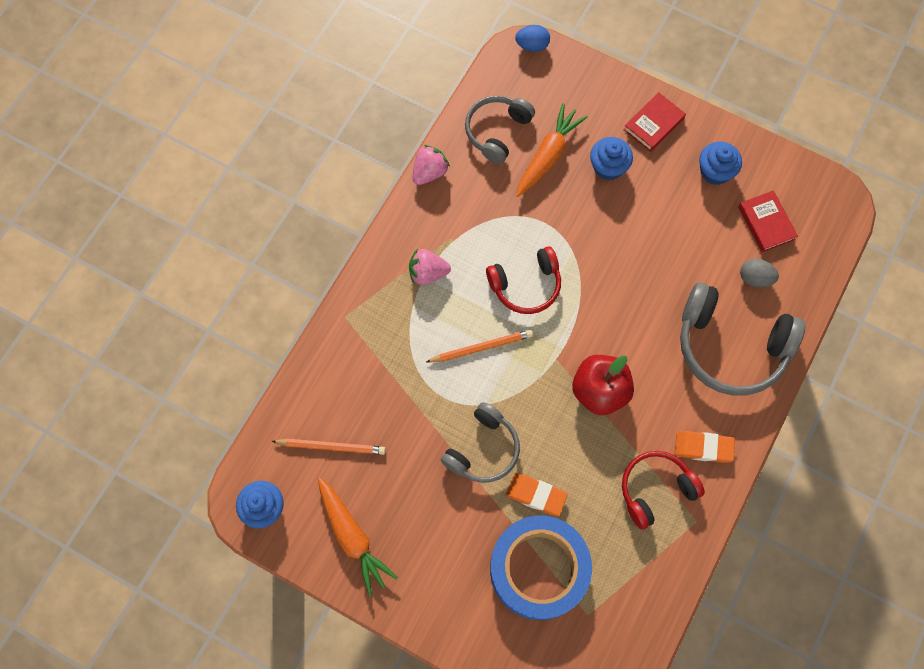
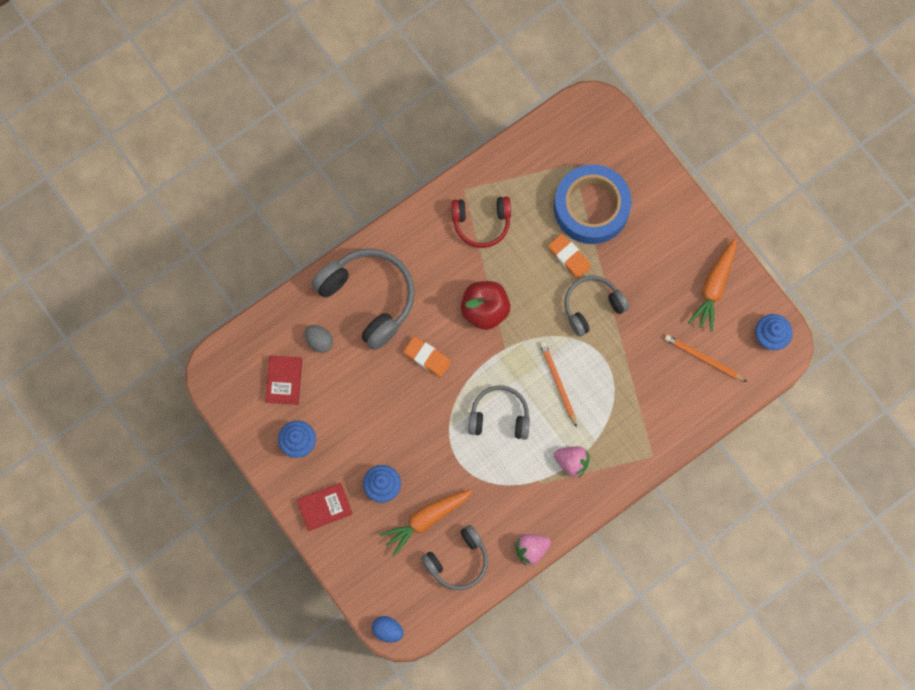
camera: 155 degrees left, 5 degrees up
(352, 537) = (714, 287): orange carrot -> orange carrot turned 150 degrees counterclockwise
(481, 347) = (557, 383): orange pencil -> orange pencil turned 60 degrees clockwise
(526, 285) = (499, 416): red headphones -> grey headphones
(703, 448) = (431, 236): orange eraser -> orange eraser (427, 357)

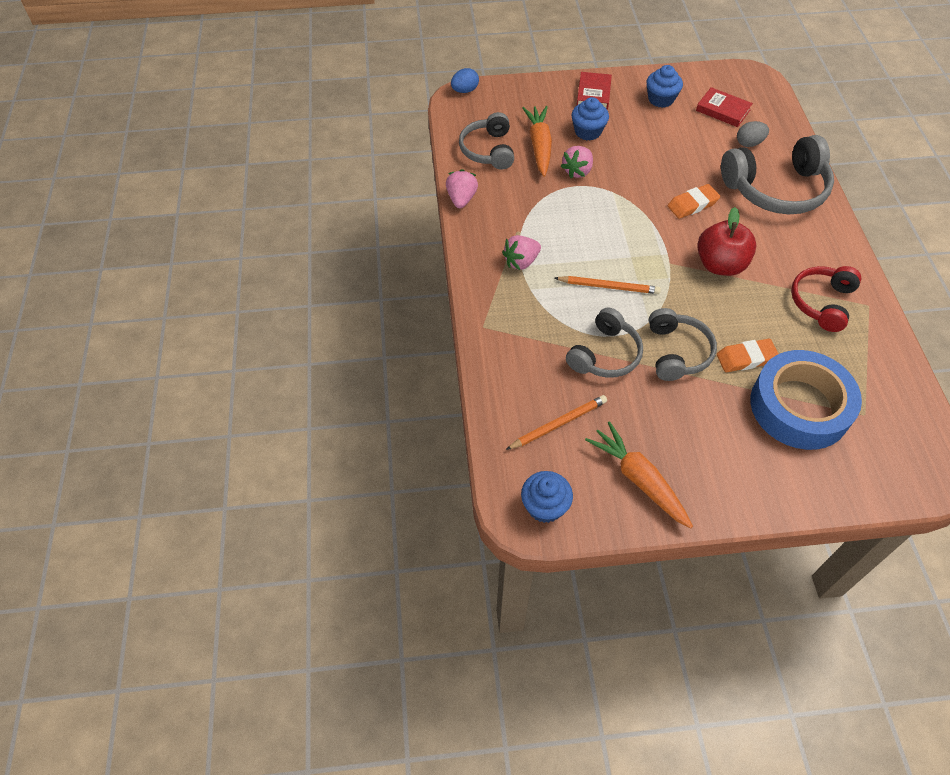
camera: 120 degrees right, 20 degrees down
(440, 470) = (577, 171): none -> pink strawberry
(499, 416) = (602, 230): grey headphones -> grey headphones (605, 354)

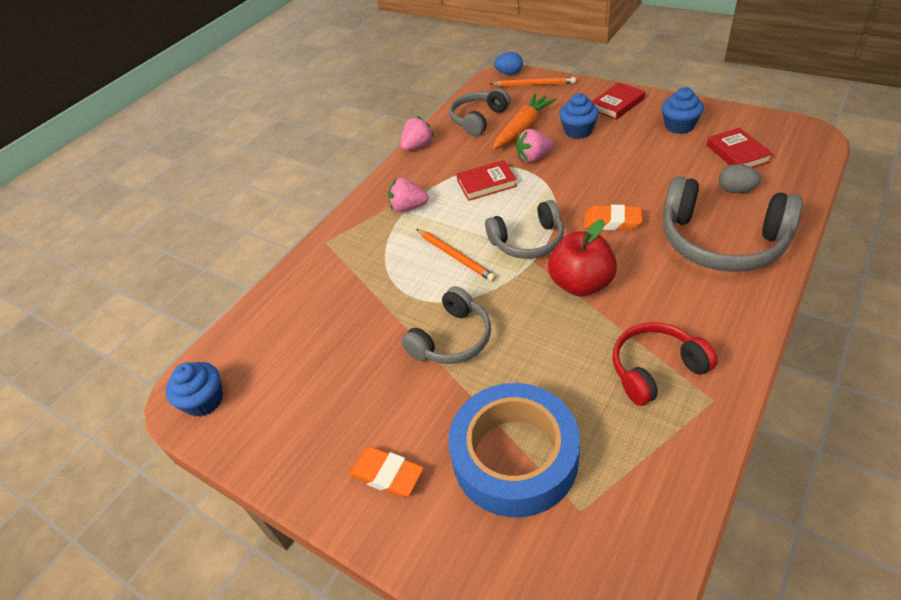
camera: 45 degrees right, 10 degrees down
(558, 424) = (289, 343): orange pencil -> orange pencil (534, 84)
(564, 211) = (486, 183): none -> red book
(605, 354) = (389, 308): grey headphones -> grey headphones (528, 241)
(639, 479) = (294, 427): orange carrot -> none
(746, 358) = (511, 379): orange eraser -> orange eraser (387, 475)

